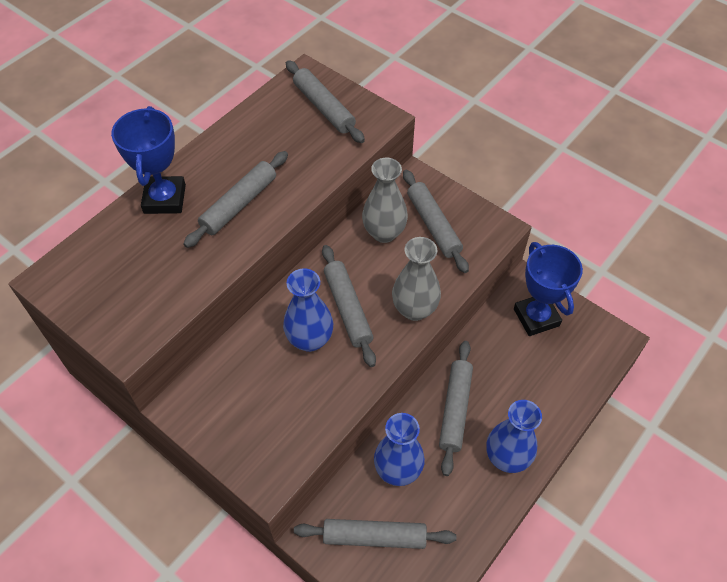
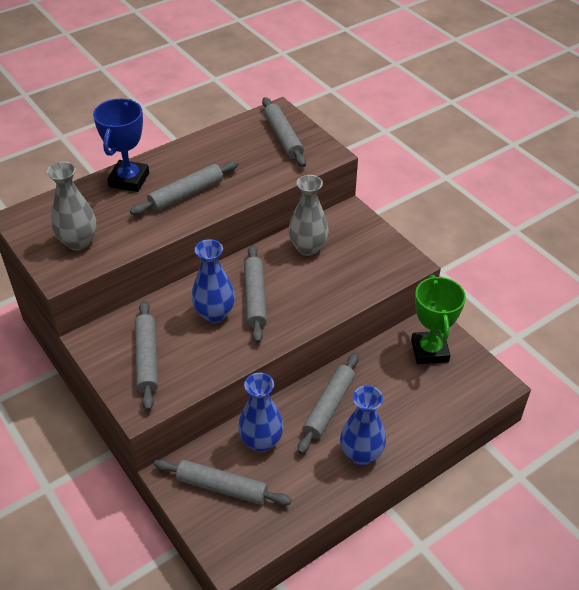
camera: 15 degrees right, 10 degrees down
(414, 309) = (311, 310): grey vase -> grey vase (78, 242)
(433, 225) = (352, 250): grey rolling pin -> grey rolling pin (147, 359)
(536, 317) = (429, 351): blue trophy -> green trophy

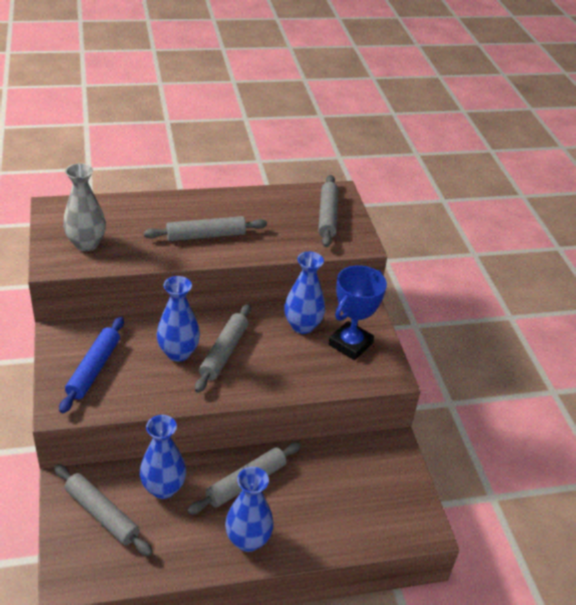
camera: 20 degrees right, 5 degrees down
(129, 180) = (165, 207): blue trophy -> blue trophy (350, 344)
(147, 359) = (94, 369): grey rolling pin -> blue rolling pin
(308, 248) = (302, 326): grey vase -> blue vase
(429, 351) = (377, 470): green trophy -> none

